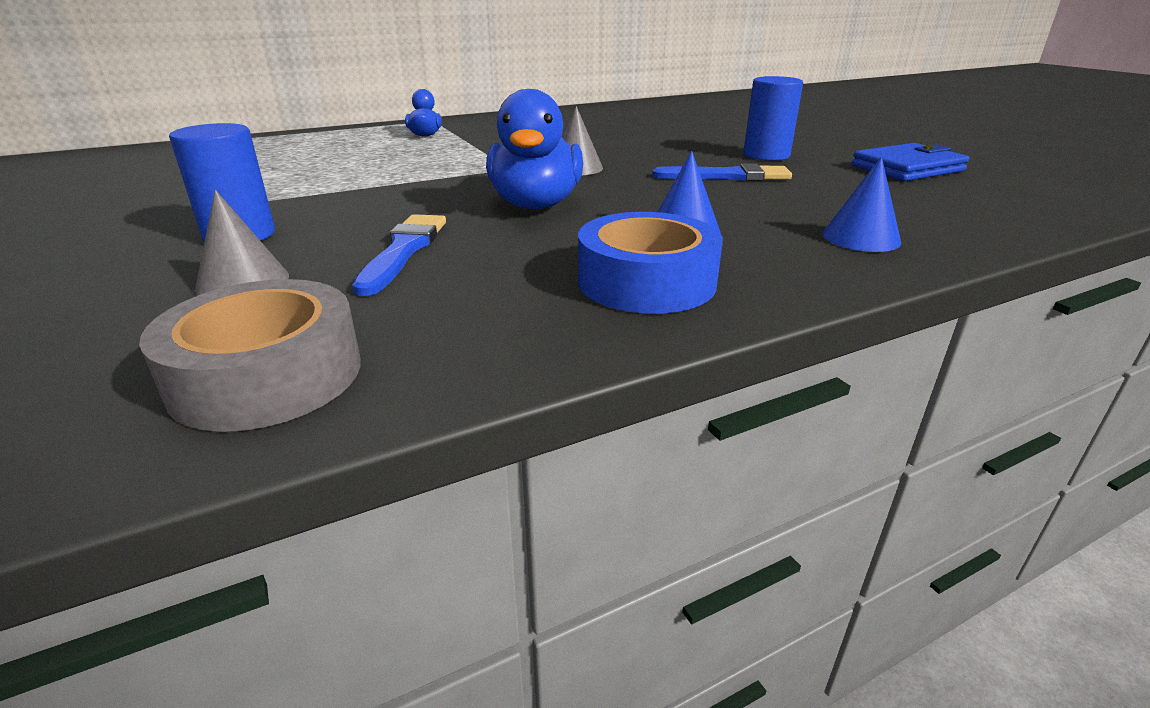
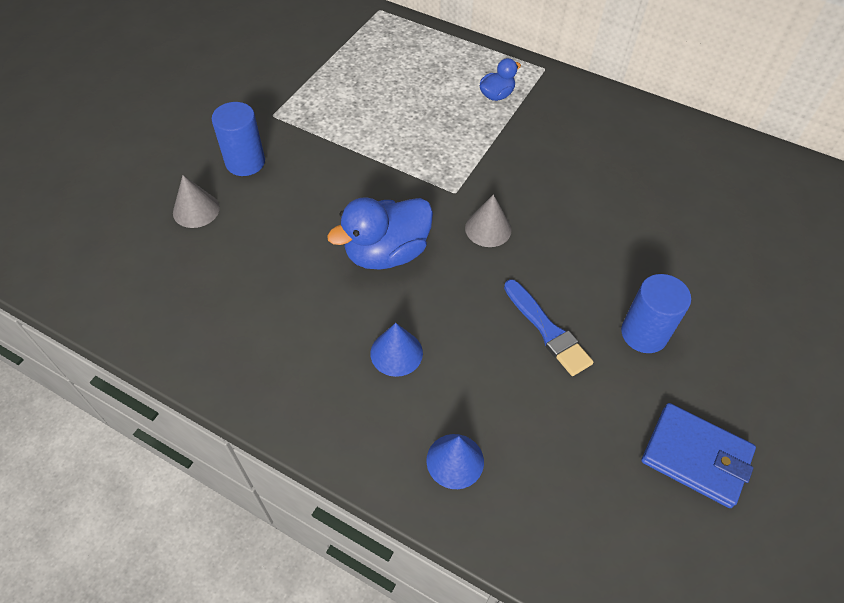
camera: 55 degrees right, 25 degrees up
(267, 375) = (126, 285): grey tape -> none
(404, 251) = (270, 241): blue brush -> none
(646, 281) = (298, 369): blue tape -> none

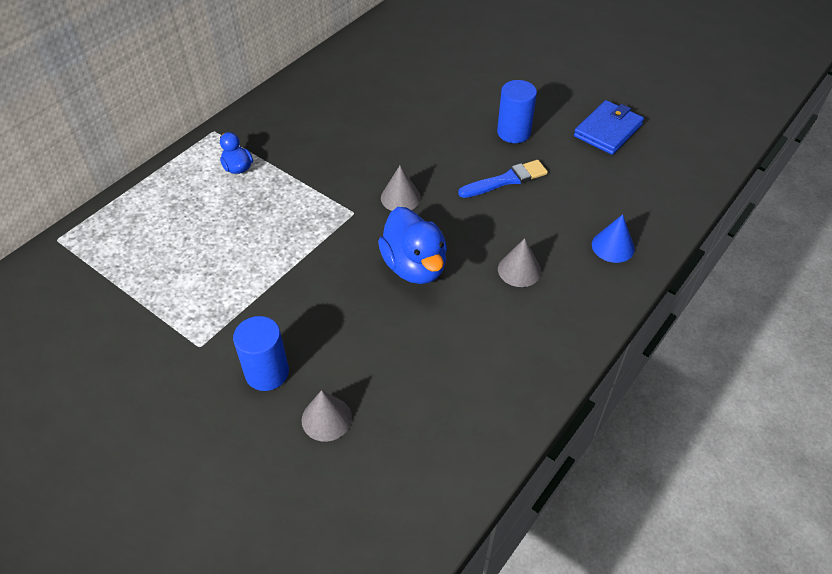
camera: 80 degrees left, 5 degrees down
(396, 353) = (519, 270): blue cone -> grey cone

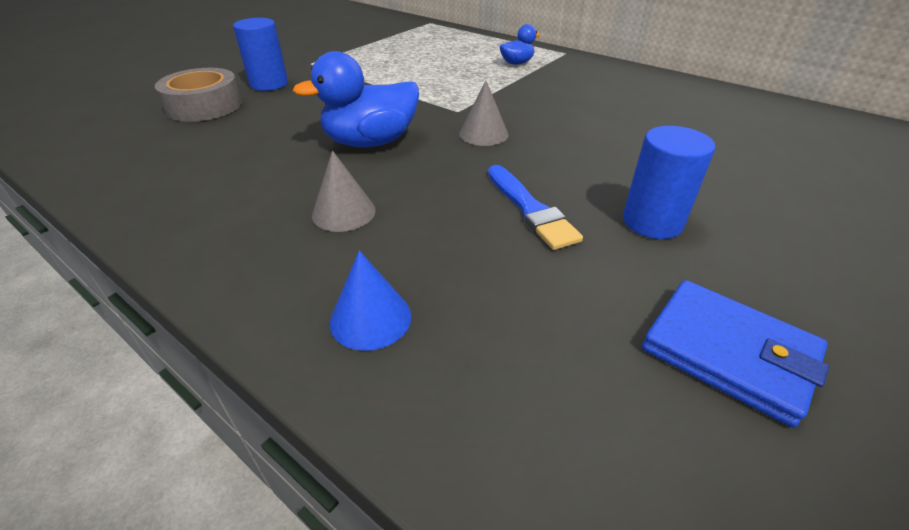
camera: 90 degrees right, 10 degrees down
(326, 418) = (204, 106): grey cone -> grey tape

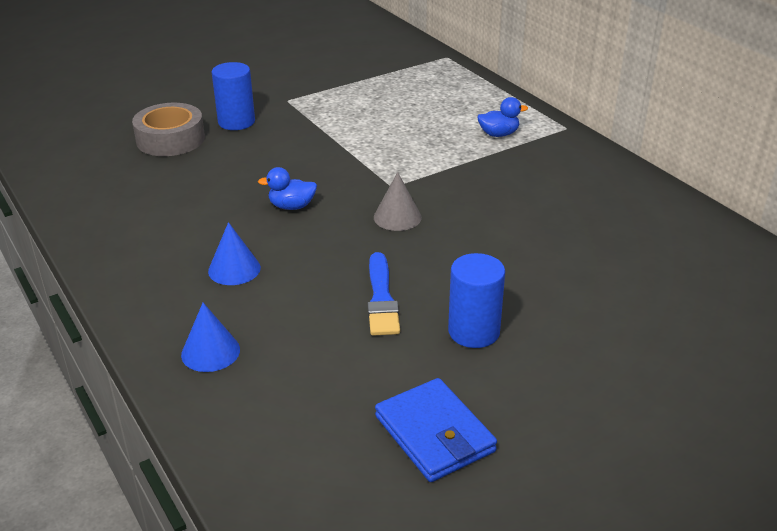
camera: 20 degrees right, 5 degrees down
(344, 212) = (234, 269): grey cone -> blue cone
(370, 142) = (292, 206): blue duck -> blue duck, size x0.53

